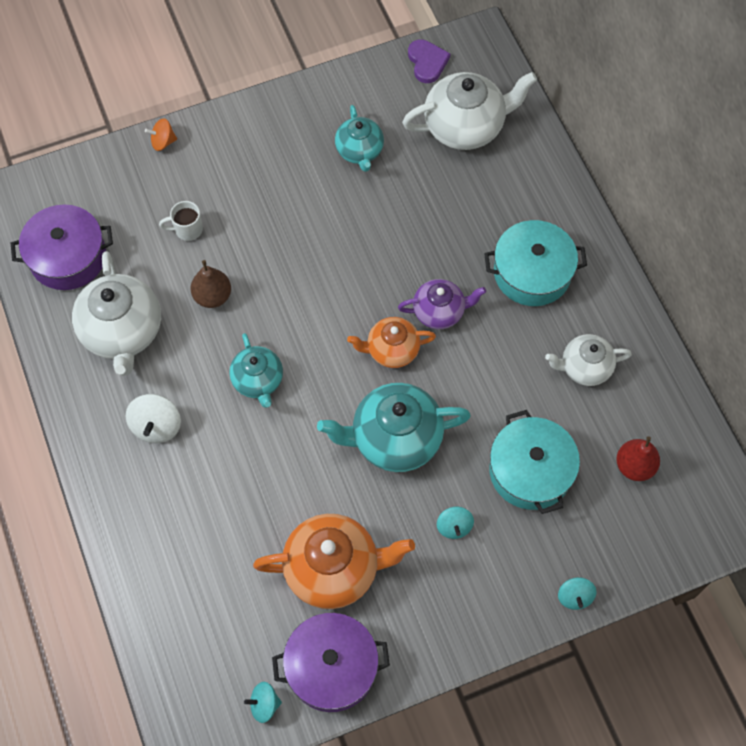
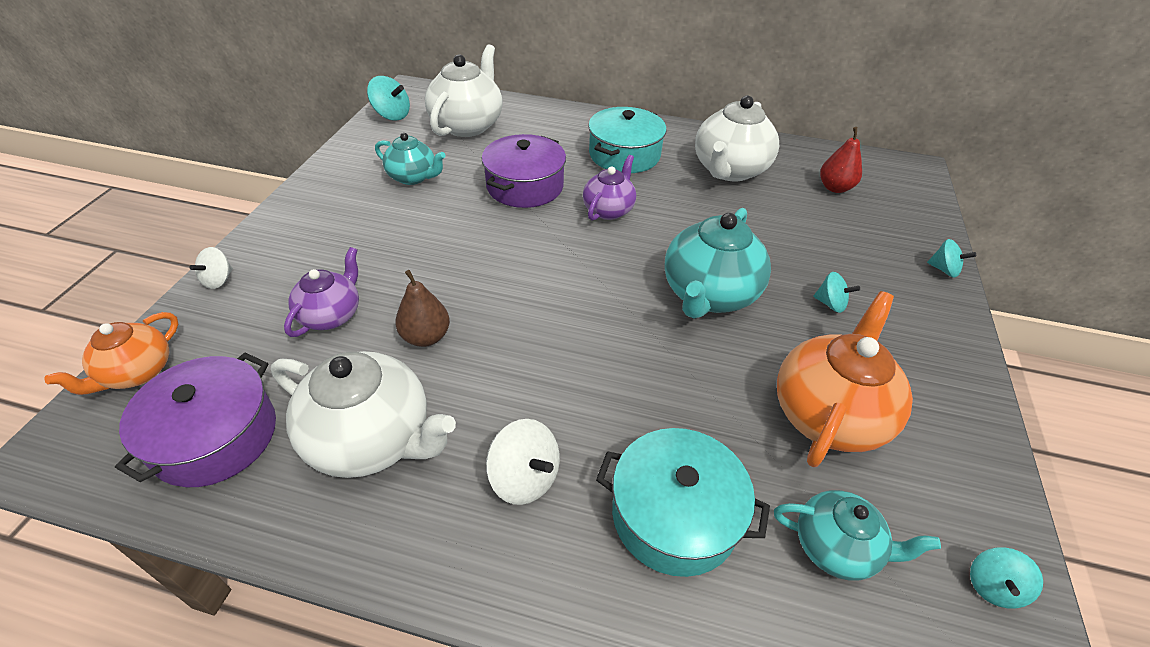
camera: 55 degrees left, 20 degrees down
(163, 142) = (218, 280): orange spinning top -> white spinning top
(187, 230) = (331, 315): white mug -> purple teapot
(258, 381) = (557, 355): turquoise teapot -> turquoise teapot (836, 547)
(331, 667) = (959, 483): purple pot -> purple pot (525, 186)
(392, 350) = (617, 252): orange teapot -> orange teapot (137, 373)
(427, 62) = (392, 115): purple heart -> turquoise spinning top
(530, 471) = (802, 236): turquoise pot -> turquoise pot (674, 515)
(584, 367) = (729, 170): white teapot -> white teapot, size x1.66

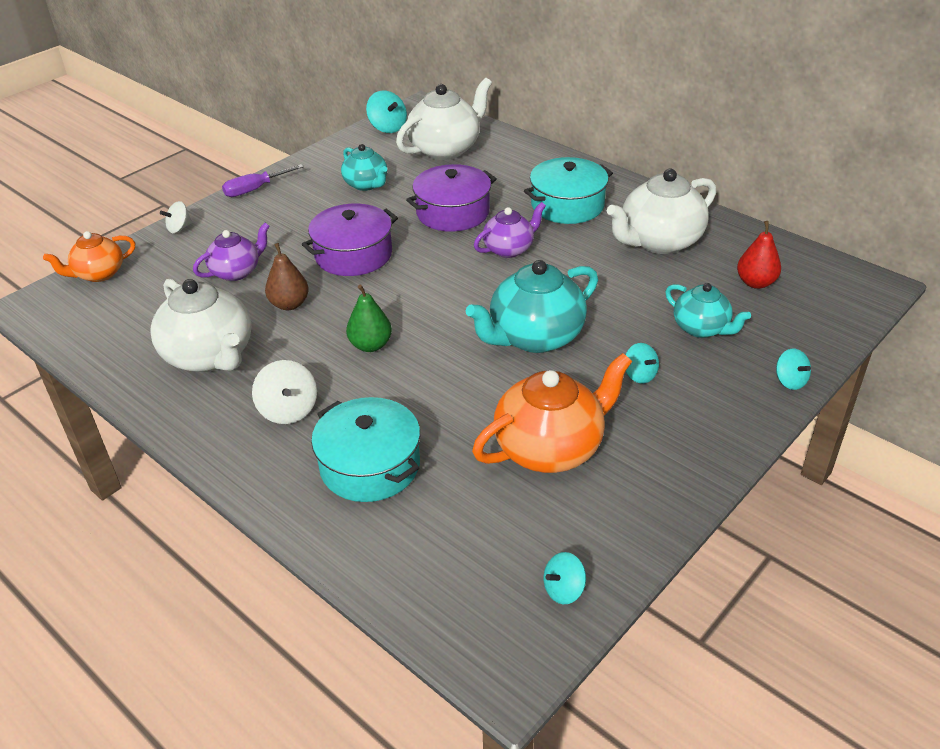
camera: 30 degrees right, 5 degrees down
(215, 436) = (121, 324): purple pot -> purple pot (353, 254)
(288, 210) = (255, 189): none -> purple screwdriver
(556, 358) = (370, 345): none -> green pear
(836, 547) = (467, 525): turquoise teapot -> turquoise teapot (701, 328)

